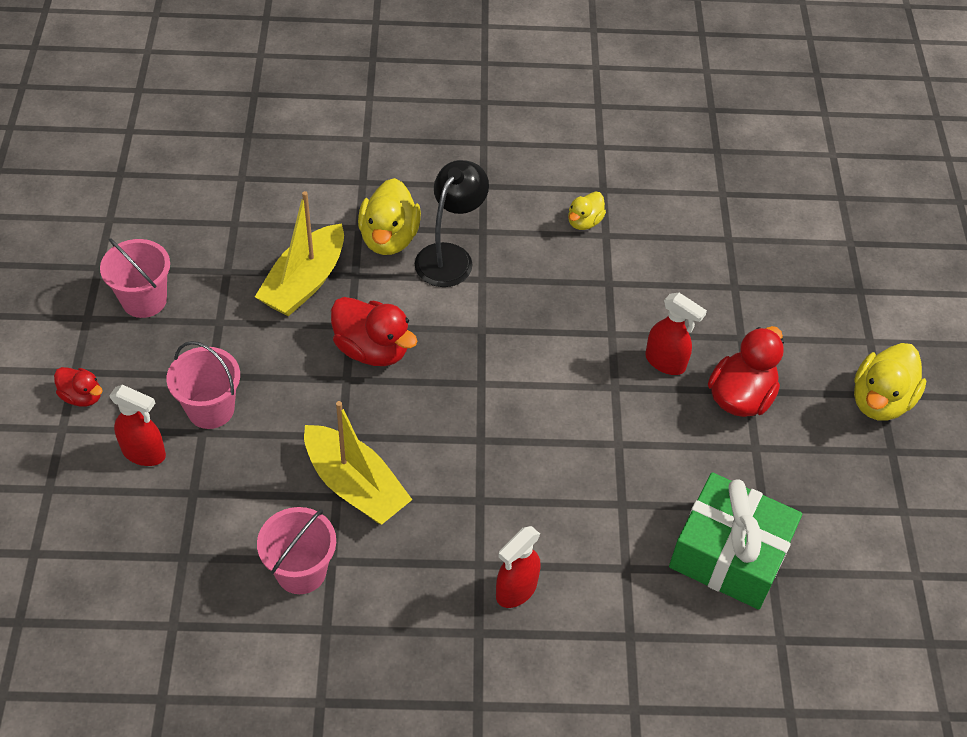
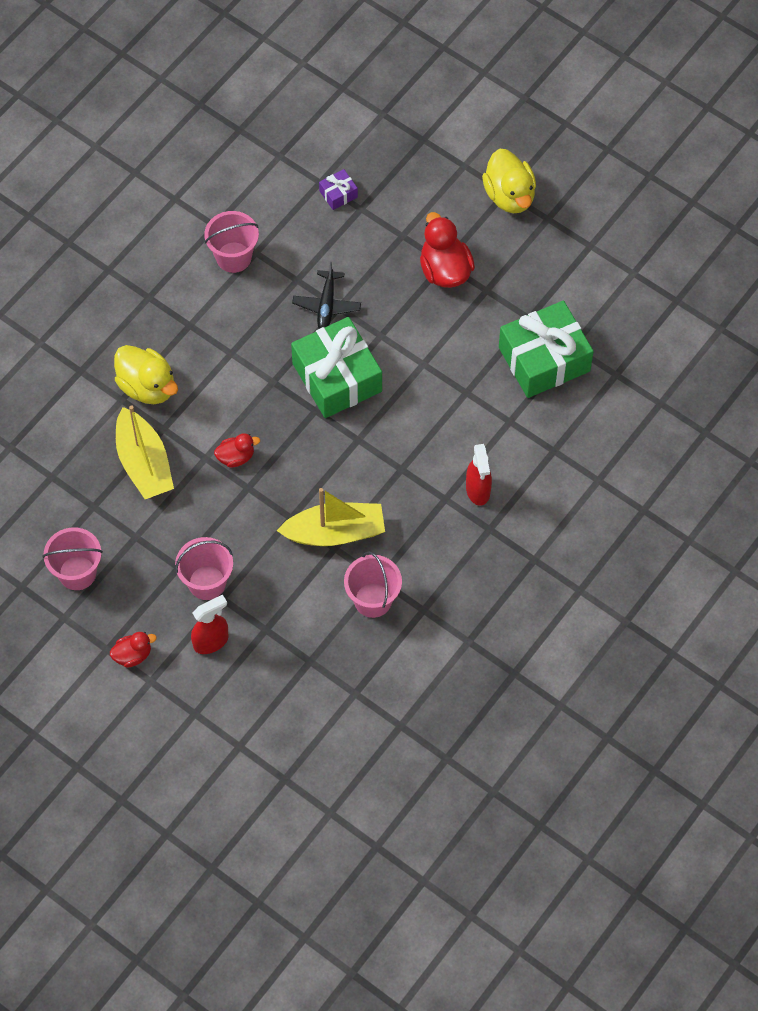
camera: 50 degrees left, 10 degrees up
(372, 349) = (236, 457): red duck -> red duck, size x0.57
(450, 256) = (195, 359): black lamp -> none
(534, 379) = (337, 377): none -> green gift
(584, 222) = (233, 257): yellow duck -> pink bucket
(604, 322) = (326, 305): none -> black plane
(665, 362) = (386, 293): red spray bottle -> none
(731, 260) = (338, 194): none -> purple gift

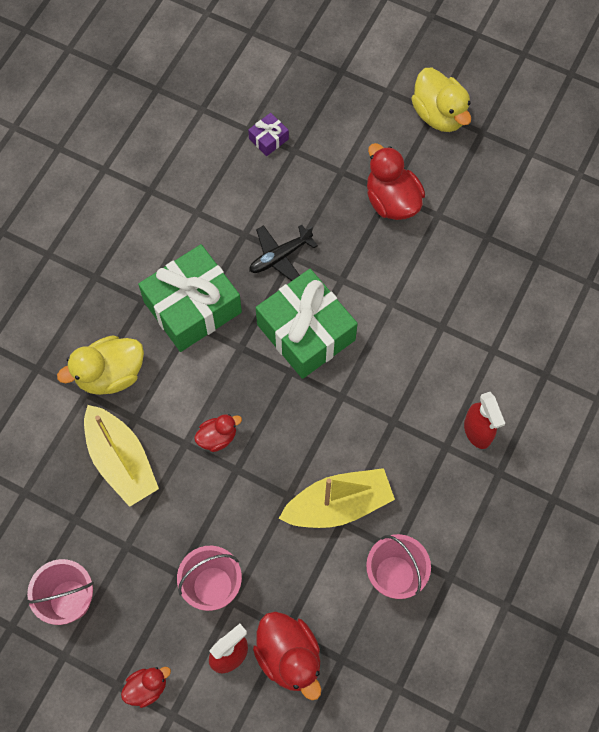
camera: 10 degrees left, 5 degrees up
(147, 387) = (110, 374): yellow duck -> yellow duck turned 120 degrees clockwise
(233, 257) = (175, 221): pink bucket -> none
(264, 651) = (289, 656): none -> red duck
(326, 305) = (280, 256): black plane -> black plane turned 60 degrees clockwise
(544, 359) = (512, 278): green gift -> green gift (192, 307)

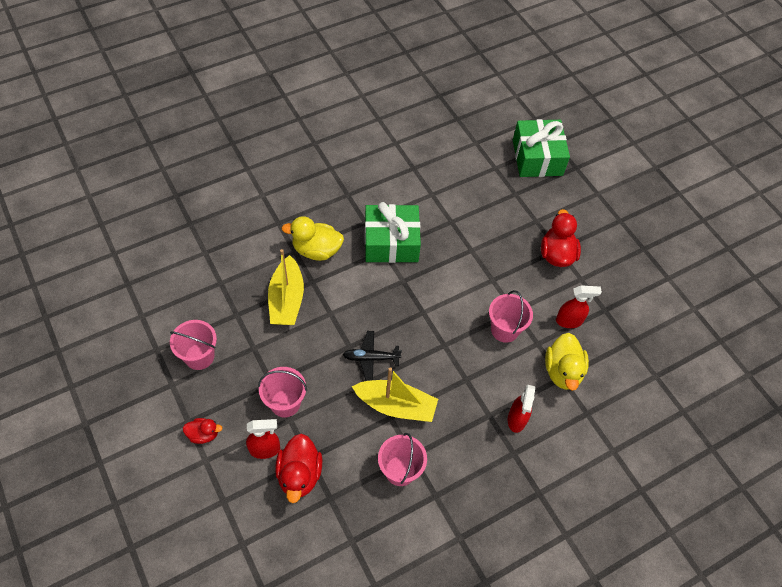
camera: 30 degrees right, 10 degrees down
(217, 437) = (352, 321): red duck -> none
(268, 139) = (504, 179): purple gift -> none
(280, 256) = (464, 245): black plane -> black plane (370, 358)
(306, 332) = (449, 296): green gift -> green gift (537, 157)
(395, 333) = (504, 330): none -> pink bucket
(439, 114) = (622, 224): yellow duck -> yellow duck (562, 371)
(458, 276) = (569, 321): none -> red spray bottle

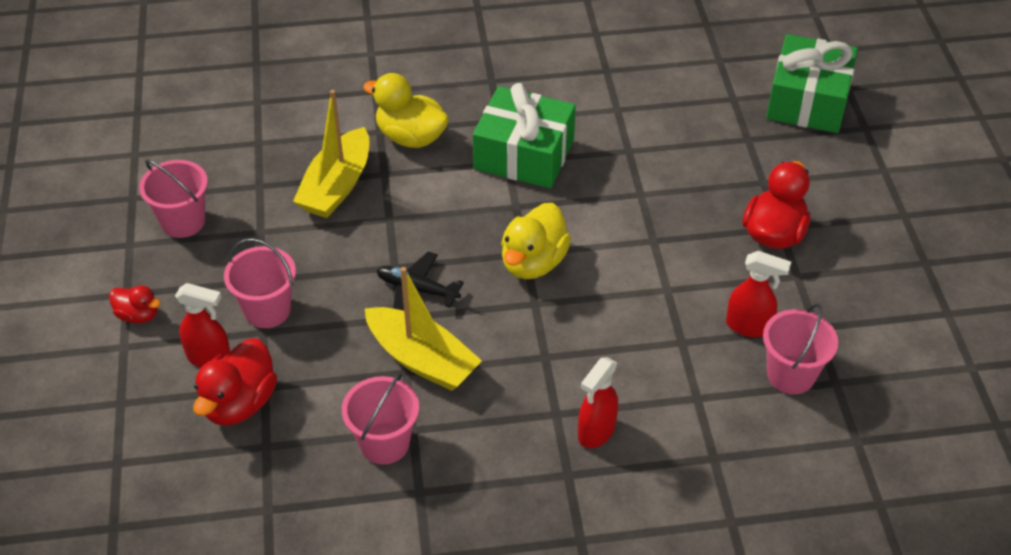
camera: 25 degrees right, 10 degrees down
(504, 330) = (638, 309): pink bucket -> pink bucket (790, 375)
(562, 371) = (703, 390): yellow duck -> yellow duck (533, 262)

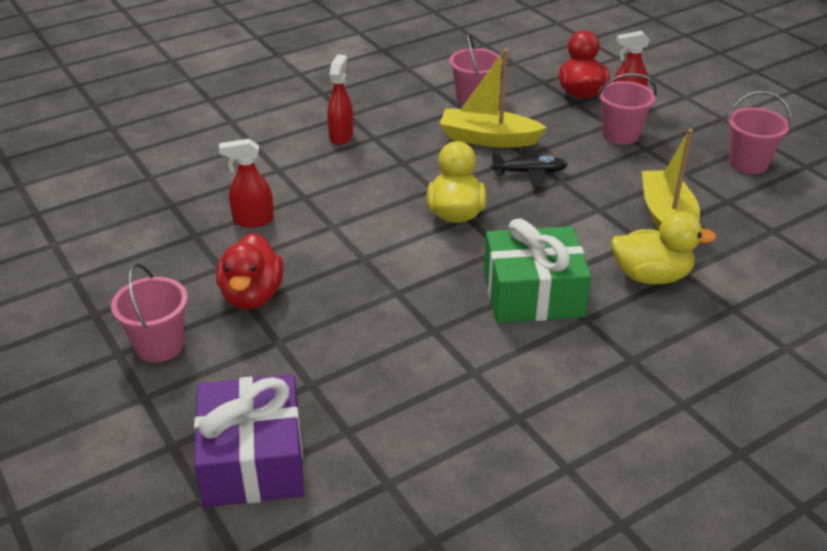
camera: 155 degrees right, 10 degrees down
(138, 315) = (699, 111): red duck -> none
(790, 375) = (209, 200): pink bucket -> pink bucket (159, 345)
(808, 101) = (253, 460): green gift -> purple gift

